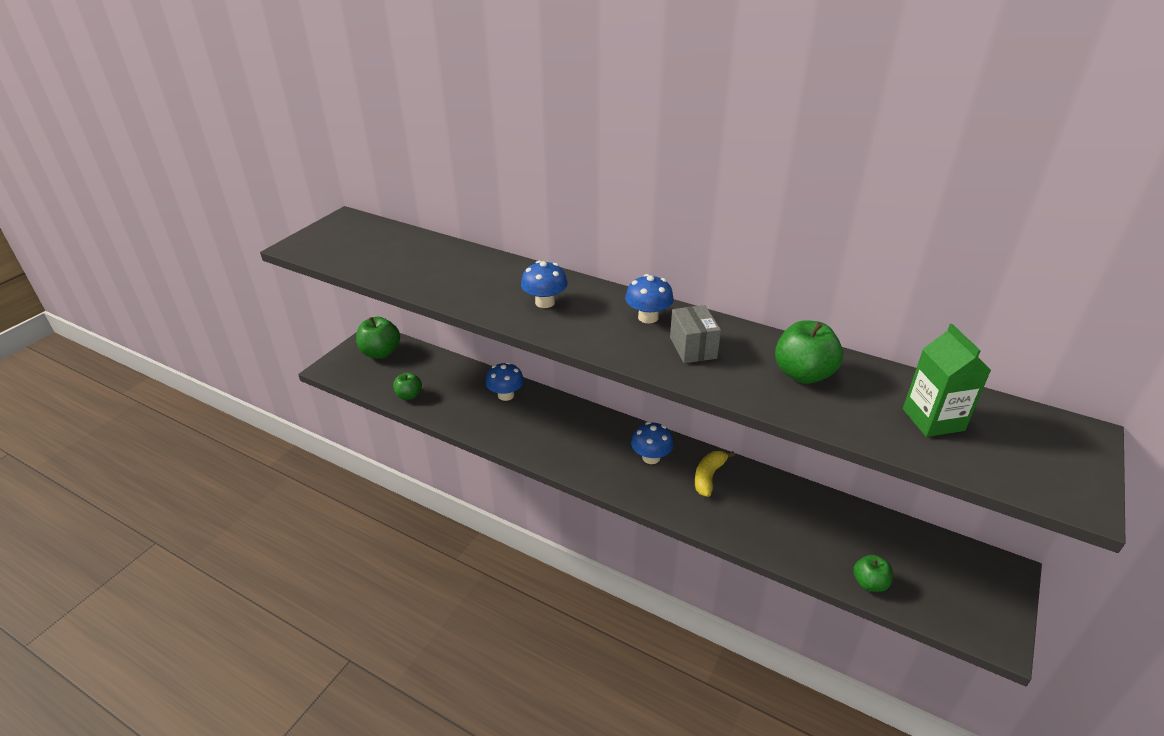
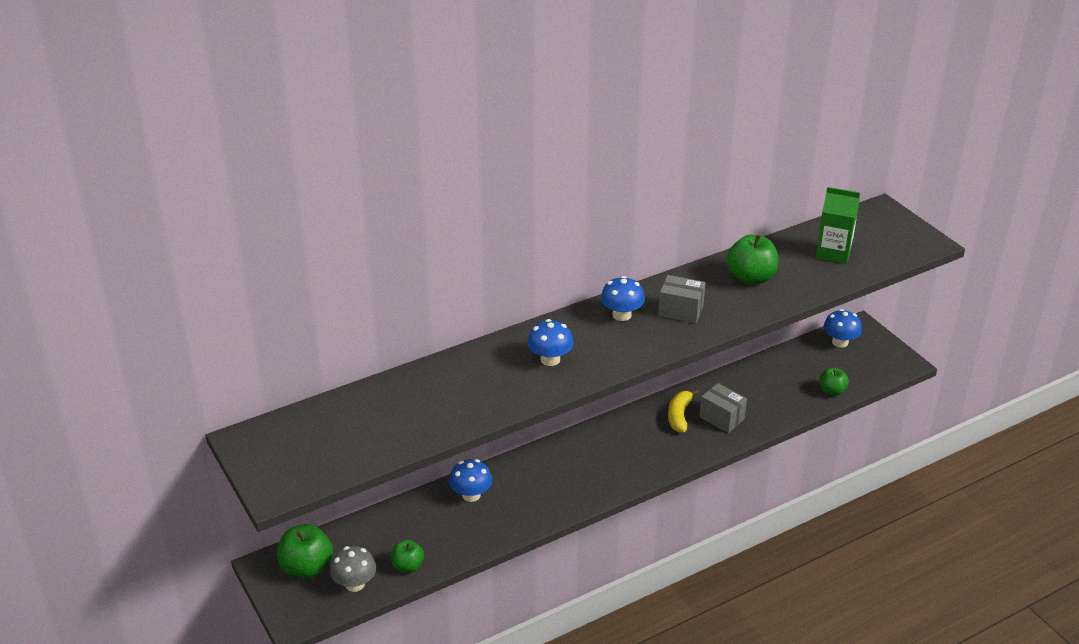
camera: 60 degrees left, 0 degrees up
(377, 379) = (355, 584): none -> grey mushroom
(651, 457) = (632, 437): blue mushroom -> blue mushroom (840, 342)
(708, 477) = (679, 416): yellow banana -> yellow banana turned 45 degrees clockwise
(735, 508) = (721, 418): none -> grey box

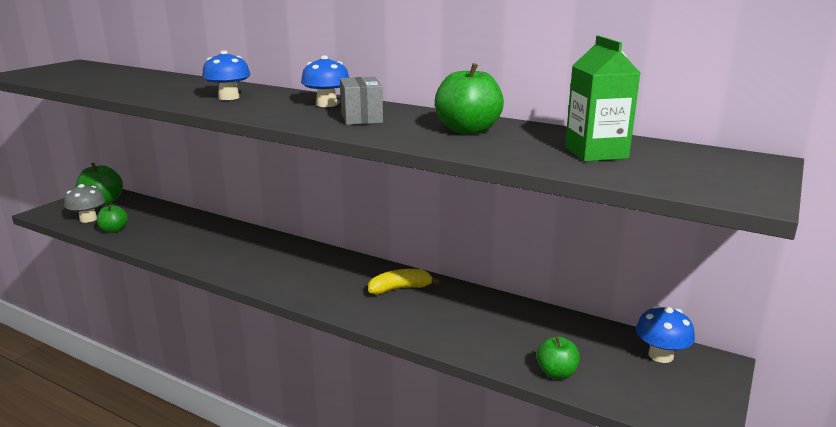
camera: 60 degrees right, 15 degrees down
(471, 495) = (212, 230): blue mushroom -> none
(721, 418) = (421, 312): grey box -> none

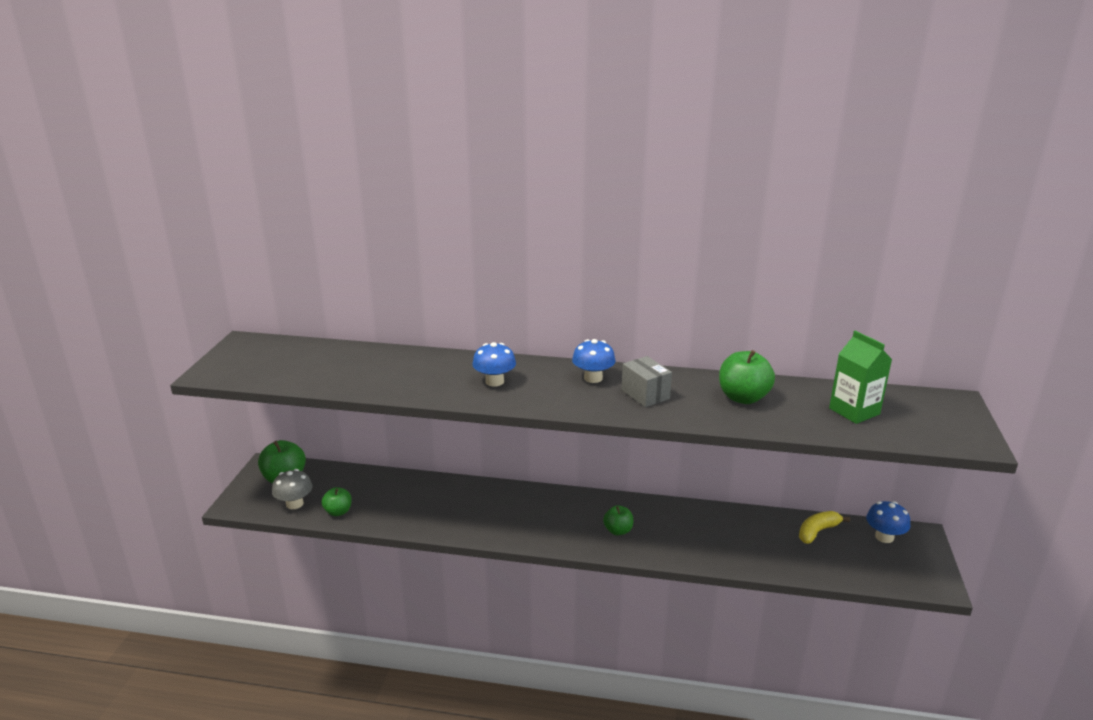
camera: 20 degrees left, 5 degrees up
(400, 289) = (660, 520): yellow banana -> yellow banana (817, 531)
(556, 373) = (828, 570): green apple -> green apple (618, 531)

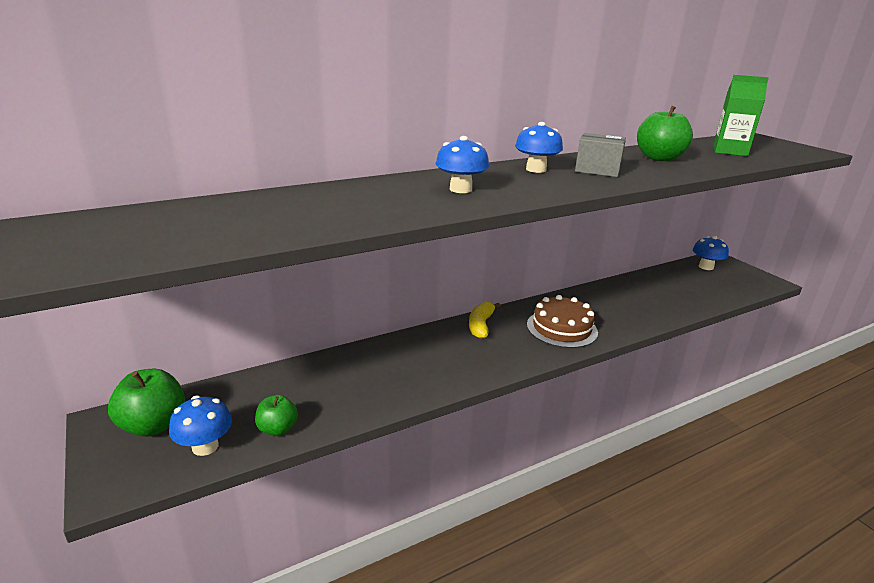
camera: 40 degrees left, 0 degrees up
(294, 504) = (205, 446): grey mushroom -> blue mushroom
(618, 531) = (562, 328): green apple -> brown cake
(817, 531) = (672, 277): yellow banana -> yellow banana (481, 325)

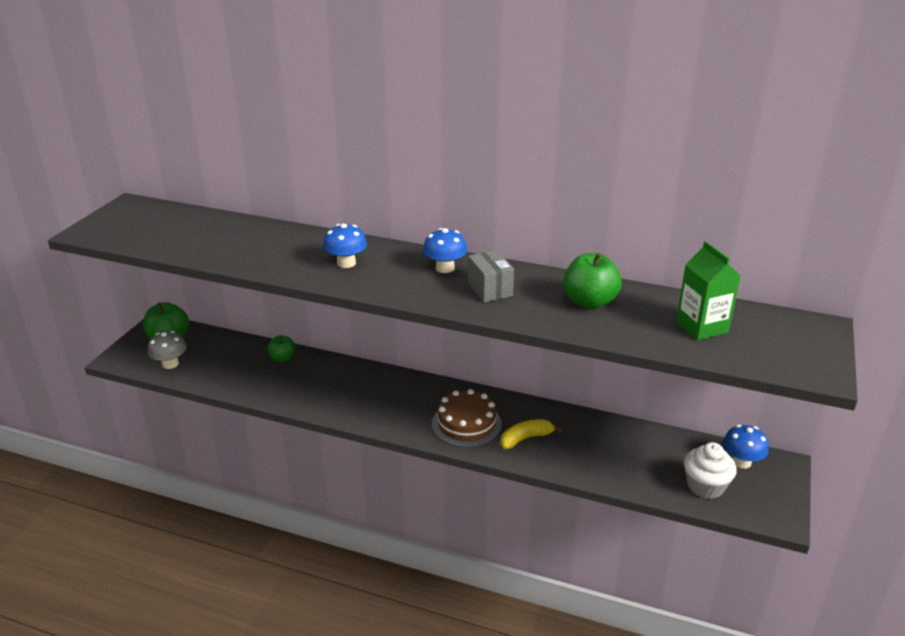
camera: 50 degrees right, 5 degrees up
(205, 446) = (170, 364): blue mushroom -> grey mushroom
(277, 429) = (207, 376): green apple -> green apple (282, 358)
(481, 325) = (415, 386): yellow banana -> yellow banana (526, 438)
(722, 286) = (705, 486): none -> white cupcake

